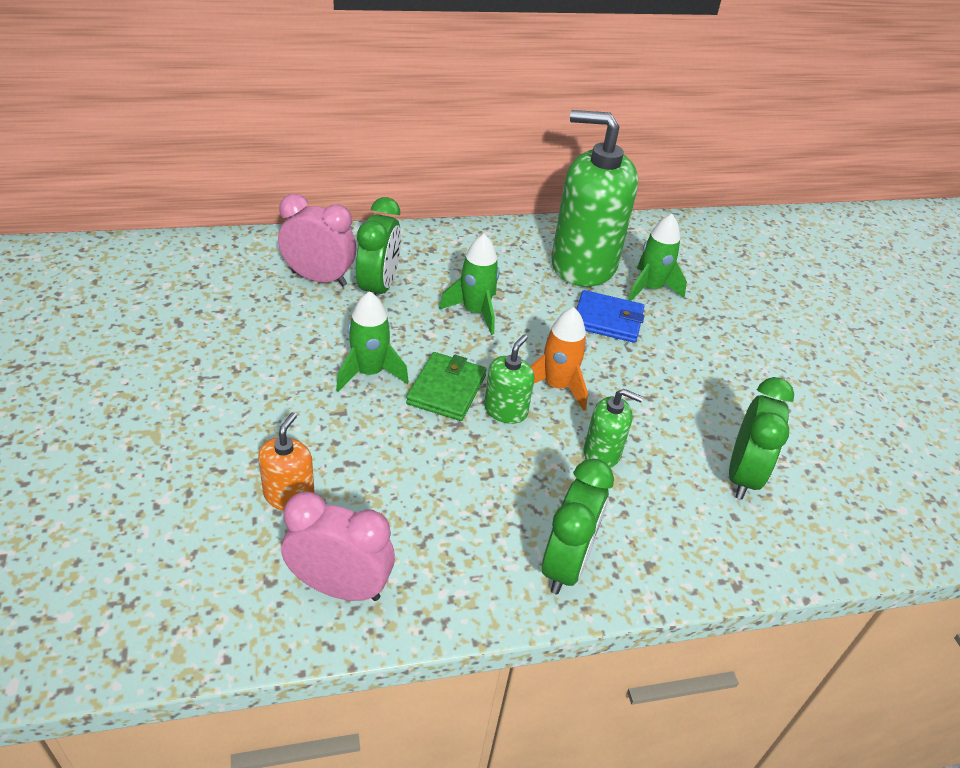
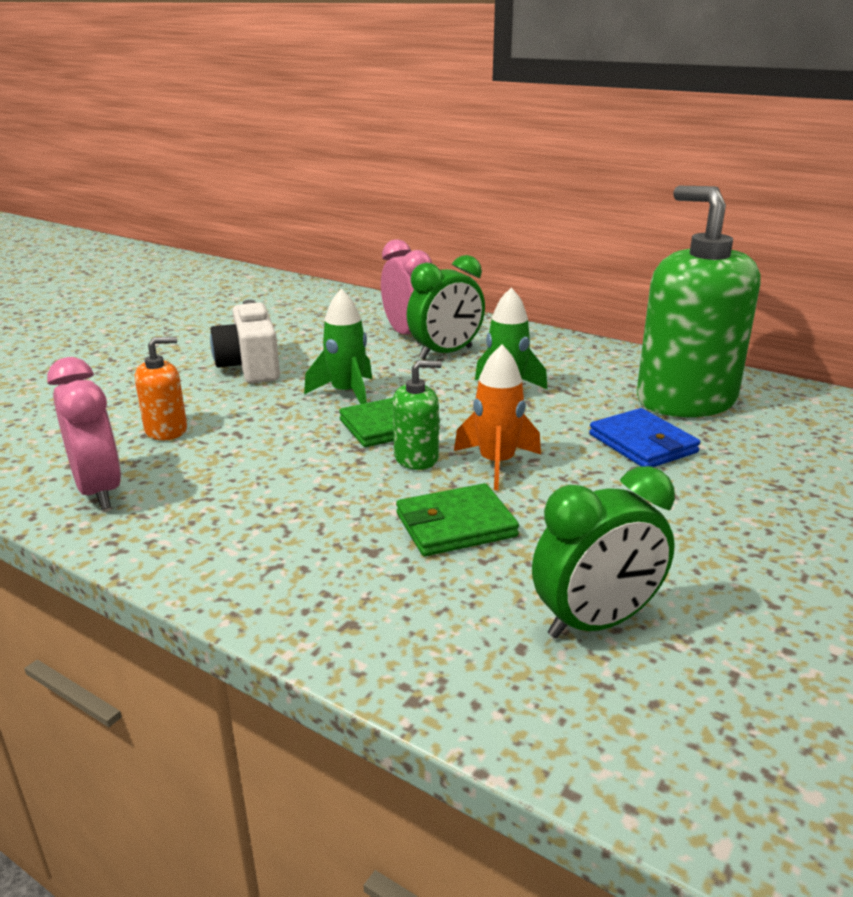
camera: 50 degrees right, 15 degrees down
(244, 384) = (250, 367): none -> white camera
(566, 564) = (275, 575): green clock -> none
(602, 453) = (456, 525): green soap dispenser -> green wallet
(650, 289) = (743, 441): green rocket -> none

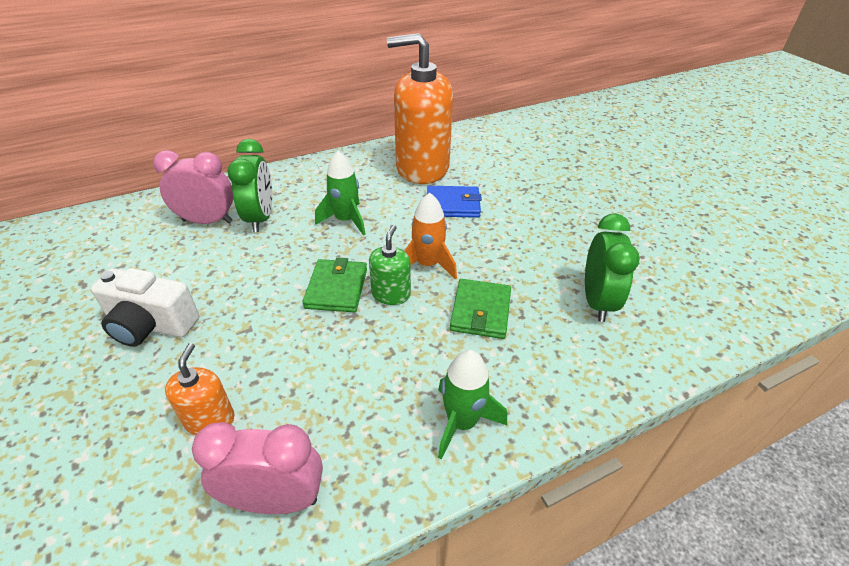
camera: 60 degrees left, 15 degrees up
(347, 393) = (266, 289): green rocket -> green rocket (462, 422)
(685, 400) = (422, 168): green soap dispenser -> orange soap dispenser

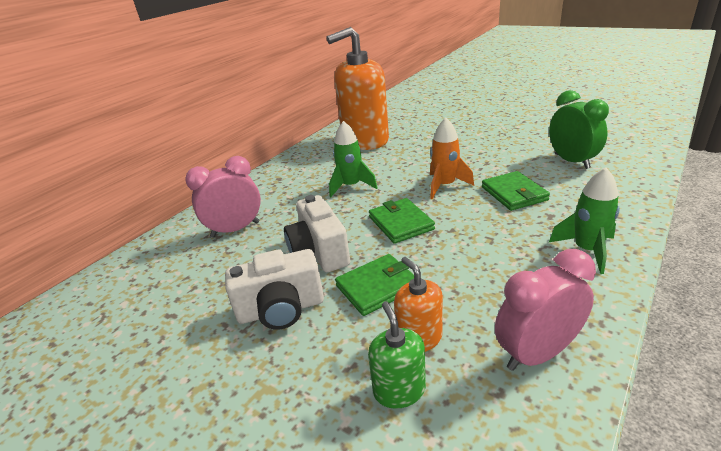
camera: 25 degrees left, 10 degrees down
(239, 282) = (319, 252): none -> white camera
(239, 347) = (377, 287): none -> green wallet
(260, 218) = (280, 210): green clock -> none
(391, 294) = (444, 210): green soap dispenser -> green soap dispenser (399, 390)
(453, 204) = (415, 151): blue wallet -> none

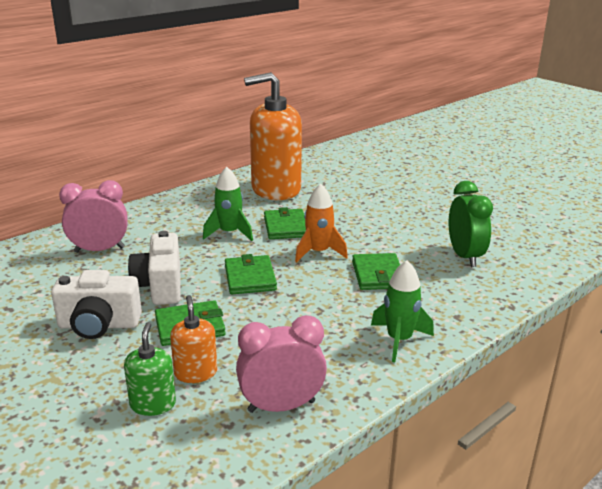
camera: 10 degrees right, 5 degrees down
(398, 170) = (286, 227): none -> green wallet

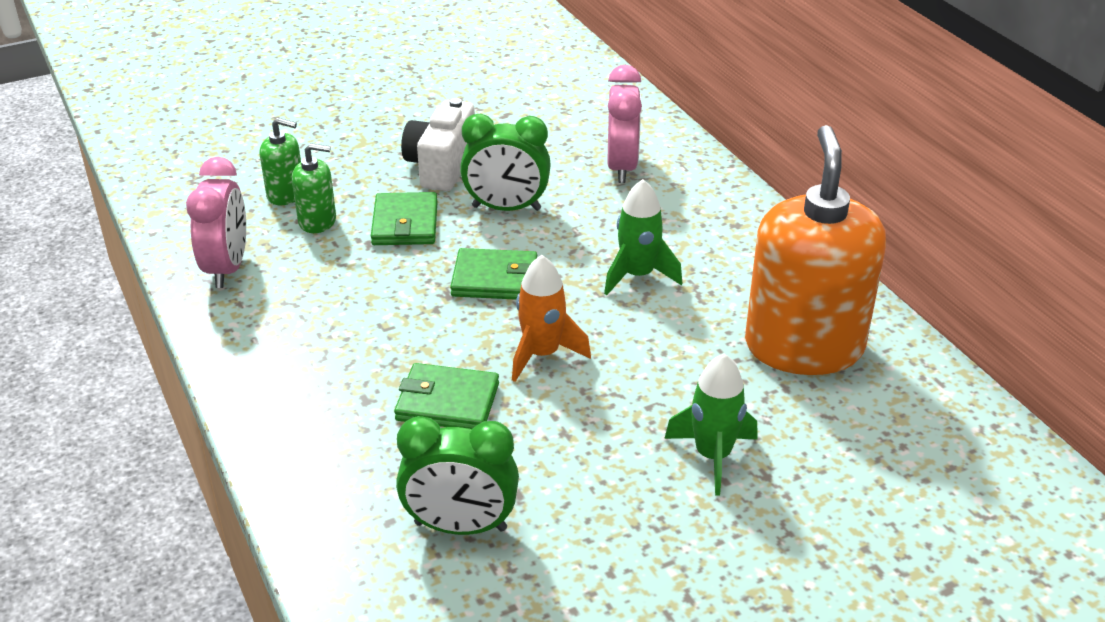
camera: 105 degrees right, 10 degrees up
(160, 286) = (506, 208): white camera -> green clock
(195, 373) = (317, 221): orange soap dispenser -> green soap dispenser
(286, 227) = (642, 335): green wallet -> none
(399, 340) = (280, 380): green rocket -> green rocket (713, 456)

